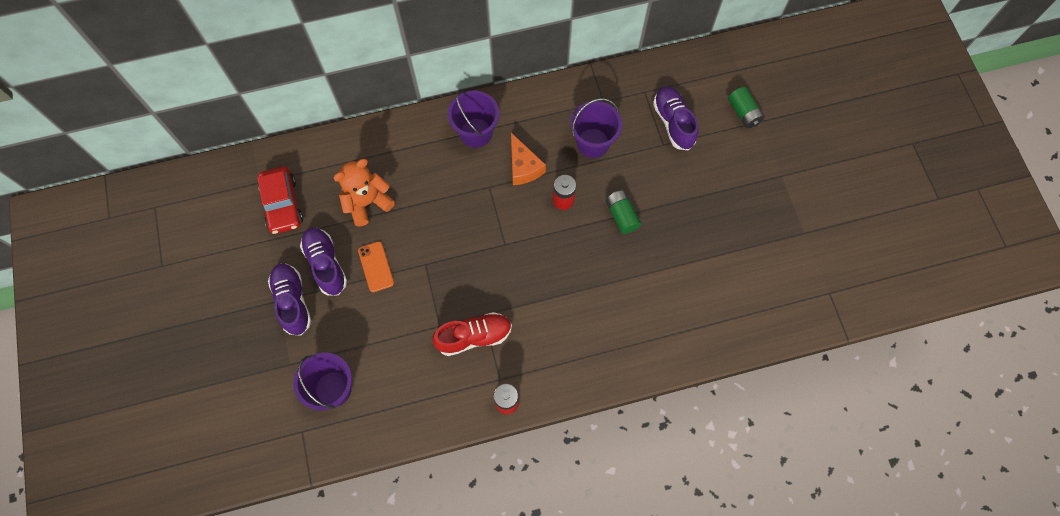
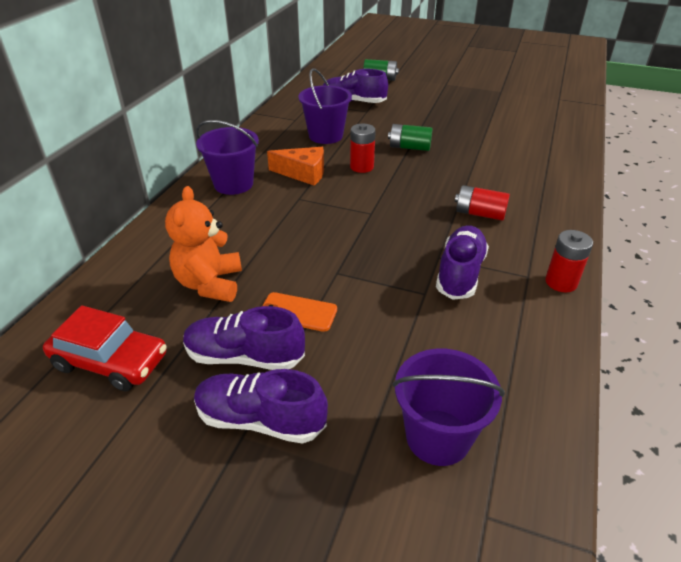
camera: 55 degrees left, 30 degrees down
(474, 336) = (460, 273): red shoe -> purple shoe
(556, 316) = (480, 213): none -> red battery

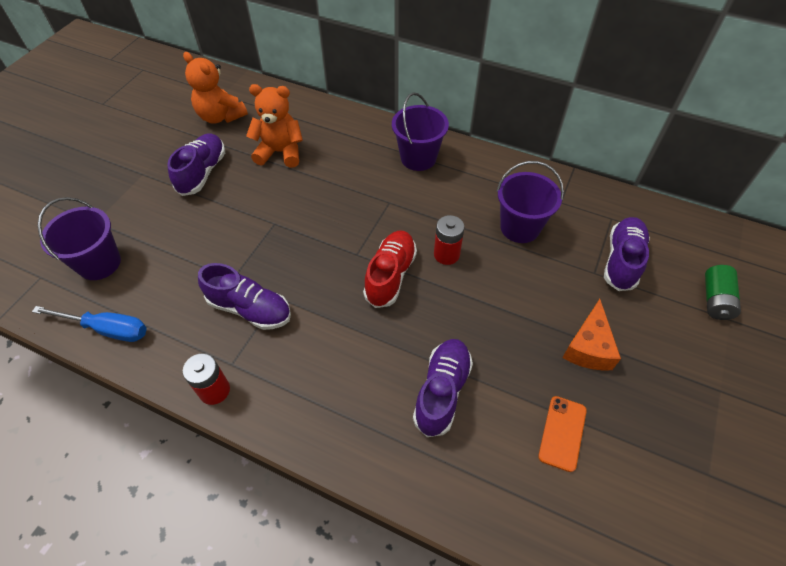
camera: 95 degrees right, 15 degrees up
(111, 361) = (221, 116): red car -> orange teddy bear
(260, 420) = (150, 181): purple shoe -> purple shoe (442, 391)
(298, 312) = (235, 199): orange phone -> orange phone (562, 433)
(303, 173) = (434, 206): orange cheese -> orange cheese (588, 347)
(392, 193) = (390, 275): none -> red shoe
(409, 147) = (493, 306): green battery -> none
(480, 213) = (341, 348): red battery -> none
(536, 392) = (107, 329): none -> blue screwdriver

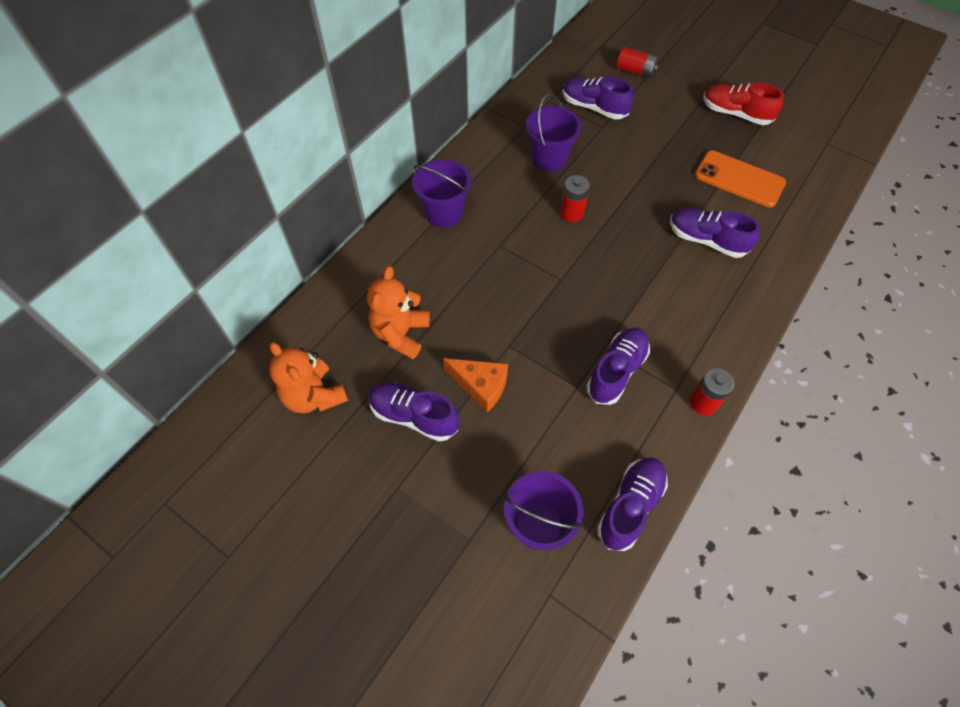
camera: 80 degrees left, 5 degrees up
(107, 329) = (630, 506): blue screwdriver -> purple shoe
(221, 116) = (314, 396): orange teddy bear -> orange teddy bear turned 90 degrees clockwise
(390, 275) = (589, 257): red shoe -> red shoe (735, 114)
(562, 433) = (739, 179): orange phone -> orange phone, size x1.62
(588, 347) = (671, 147): orange cheese -> orange cheese (480, 386)
(715, 300) = (635, 71): green battery -> red battery

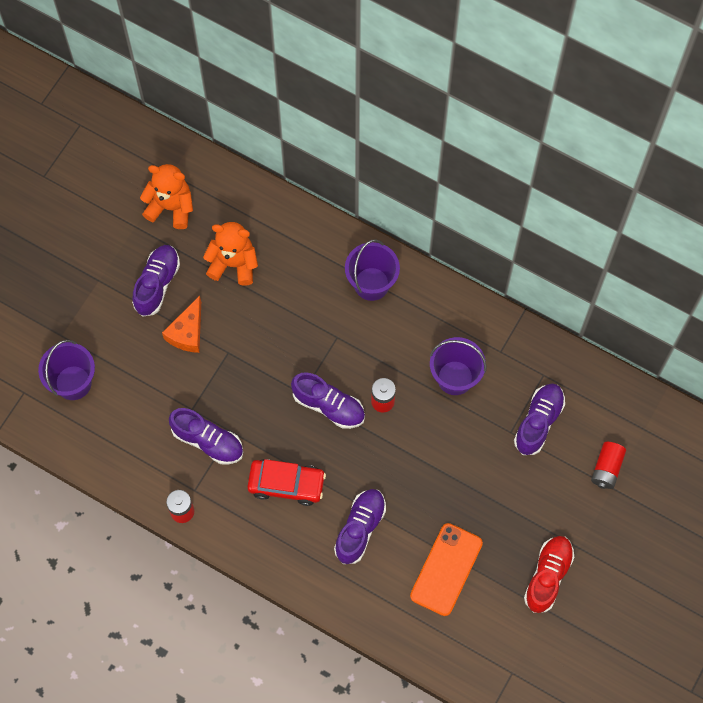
camera: 85 degrees right, 10 degrees up
(314, 396) = (171, 207): orange teddy bear -> orange teddy bear turned 60 degrees clockwise
(630, 506) = (90, 449): purple shoe -> purple shoe (329, 406)
(663, 299) = (286, 484): none -> red car

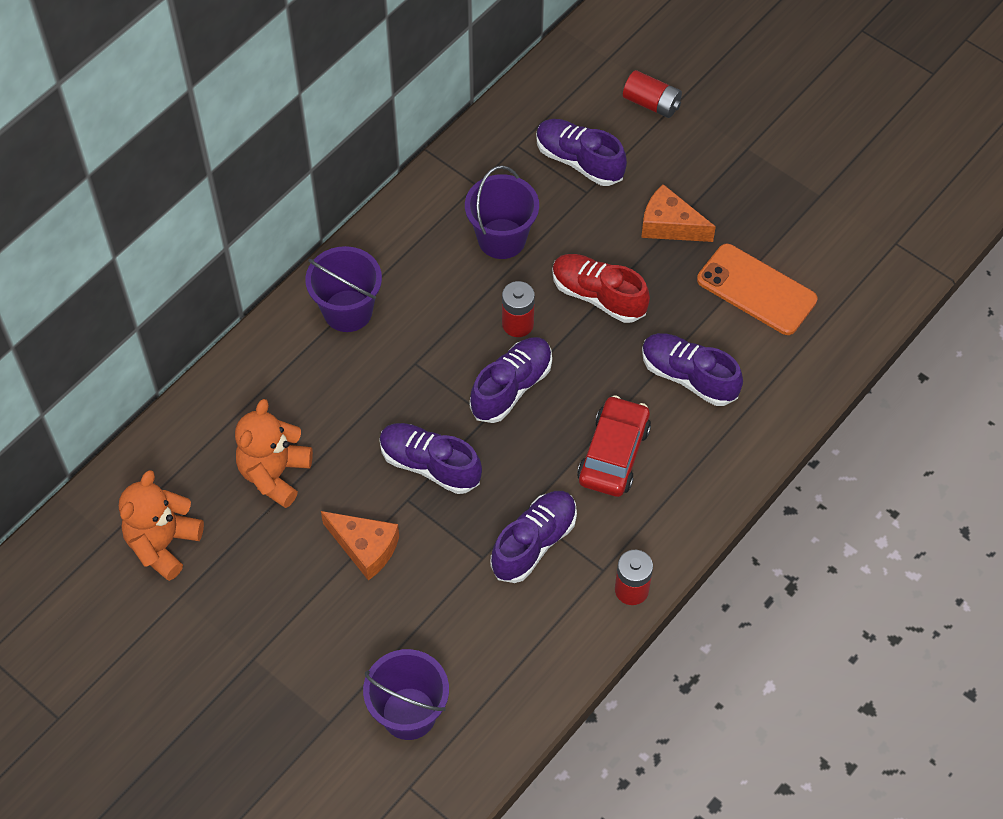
camera: 80 degrees left, 10 degrees down
(157, 284) = (280, 578): purple shoe -> purple shoe (429, 465)
(492, 497) = (670, 225): none -> orange cheese
(548, 576) = (778, 185): red shoe -> red shoe (598, 296)

